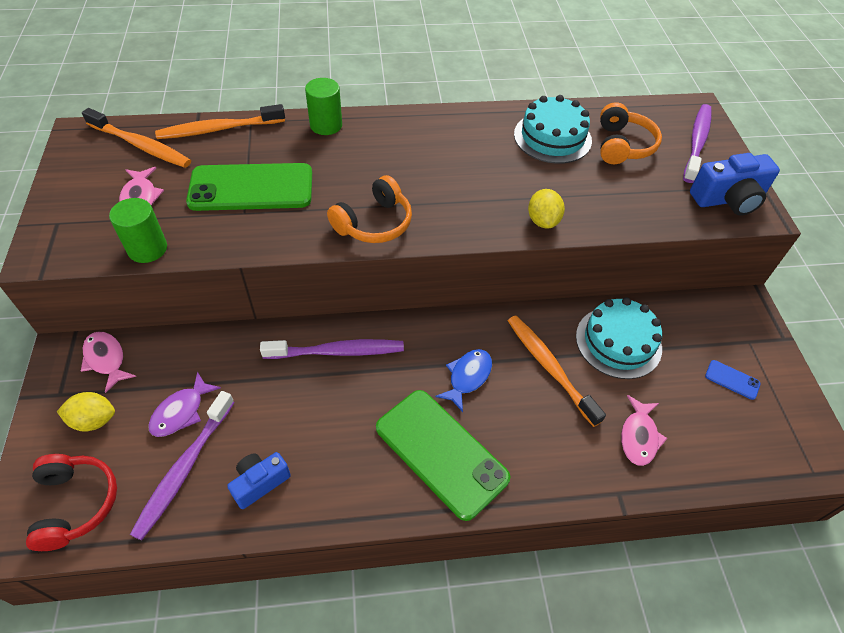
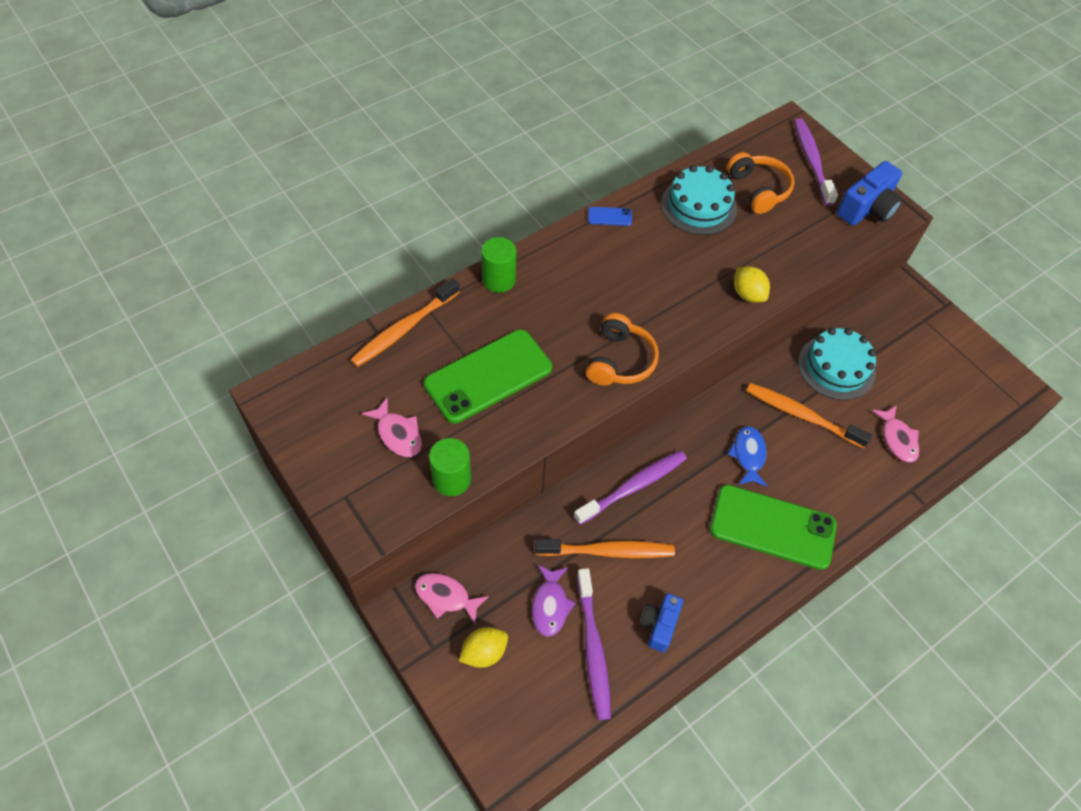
camera: 30 degrees left, 5 degrees up
(76, 504) = (532, 723): red headphones -> none
(141, 145) = (346, 380): orange toothbrush -> orange toothbrush (608, 551)
(732, 380) = (931, 359): blue phone -> blue phone (609, 216)

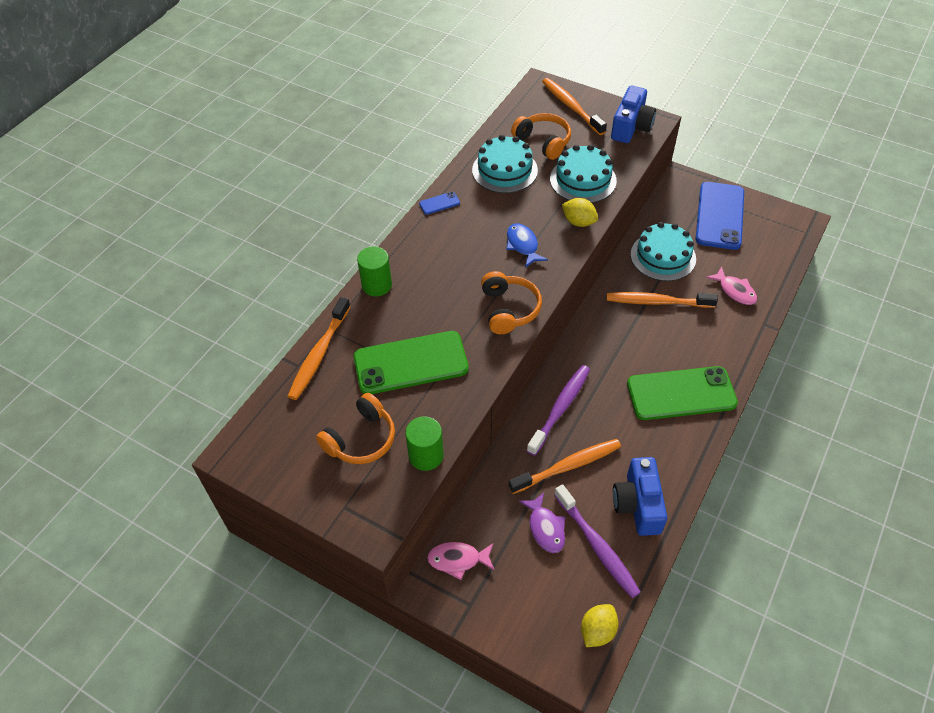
camera: 20 degrees left, 5 degrees down
(398, 434) = (361, 439): pink fish -> orange headphones
(484, 652) = (513, 589): yellow lemon -> yellow lemon (597, 631)
(488, 376) = (411, 363): green phone -> green phone turned 45 degrees clockwise
(659, 625) = (638, 504): blue camera -> blue camera, size x1.54
(748, 455) = (634, 348): blue fish -> blue fish (523, 245)
(778, 249) = (583, 180): none -> turquoise cake
(812, 161) = (571, 107): purple toothbrush -> orange toothbrush
(928, 347) = (720, 216): none -> blue phone

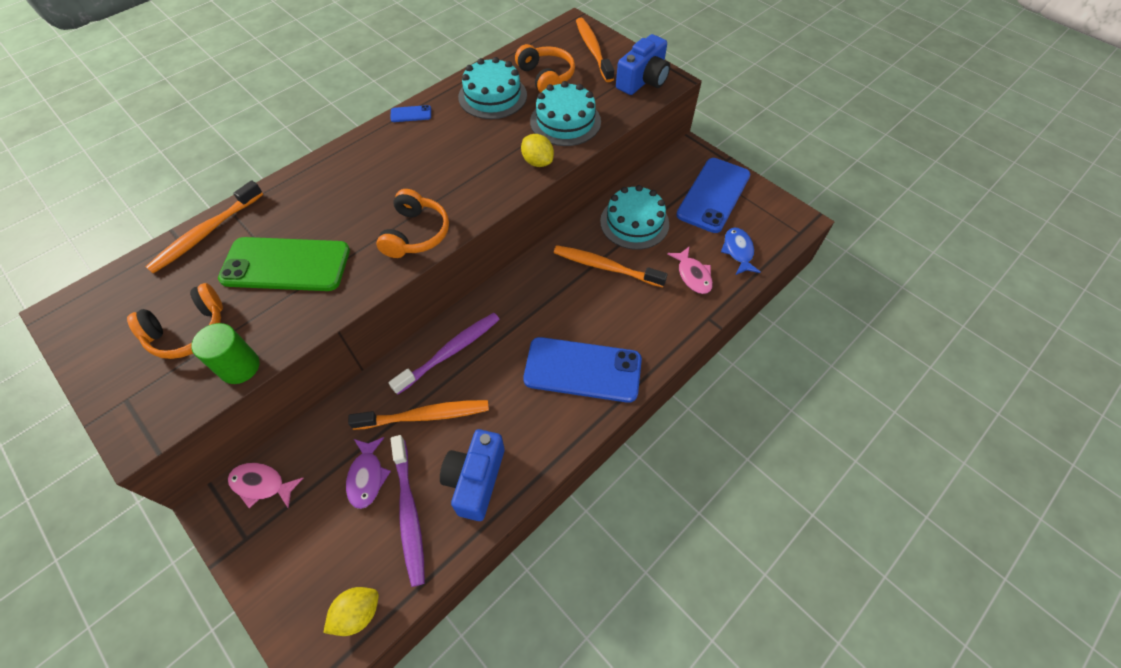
camera: 15 degrees right, 5 degrees up
(377, 285) = (303, 179): green cylinder -> none
(523, 245) = (468, 172): blue fish -> blue fish (738, 251)
(681, 393) = (582, 370): green phone -> blue phone

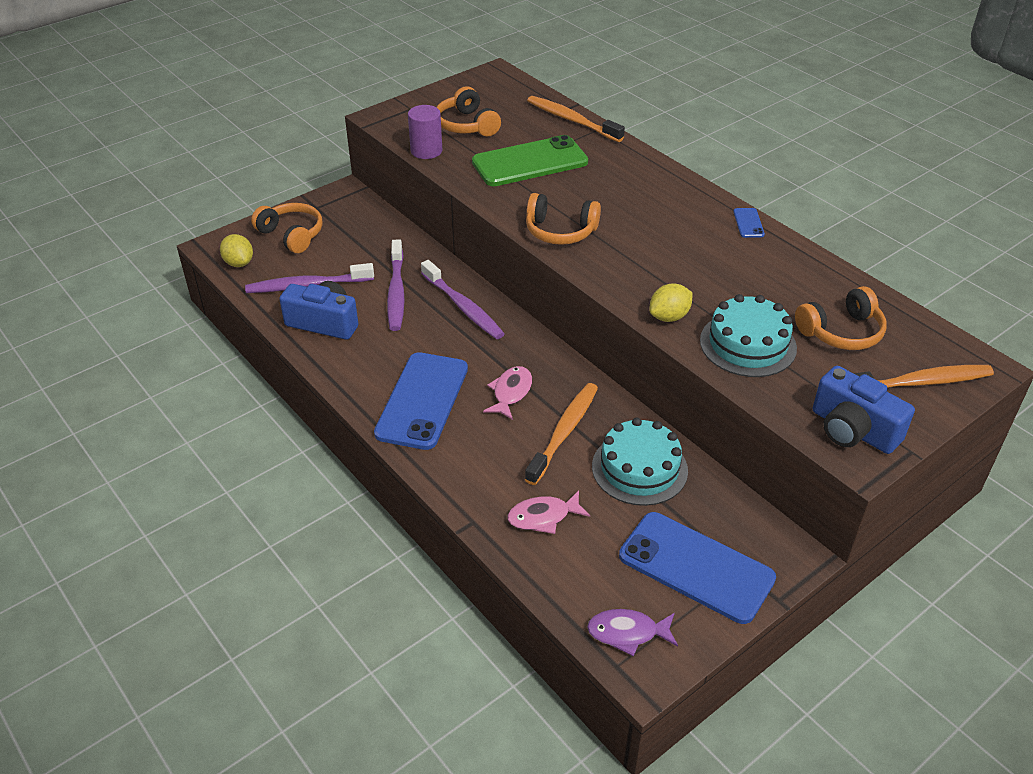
camera: 95 degrees right, 15 degrees down
(240, 367) = (426, 151): green cylinder -> purple cylinder
(262, 484) = (358, 210): pink fish -> pink fish (511, 393)
(286, 265) = (530, 162): green phone -> green phone turned 60 degrees clockwise
(303, 557) = (292, 235): none -> orange headphones
(367, 476) = (347, 262): purple fish -> purple fish (627, 633)
(425, 415) = (396, 292): orange toothbrush -> purple toothbrush
(492, 96) = (791, 284): turquoise cake -> none
(738, 251) = (583, 576): blue fish -> none

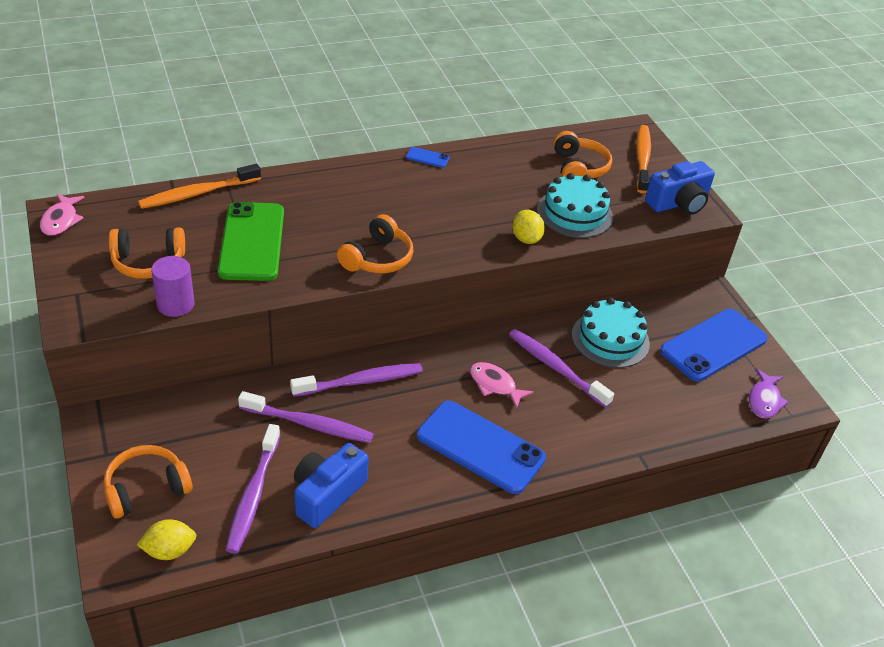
camera: 75 degrees left, 0 degrees up
(543, 517) = (645, 410): pink fish -> pink fish (61, 220)
(564, 432) = (556, 368): orange toothbrush -> purple toothbrush

